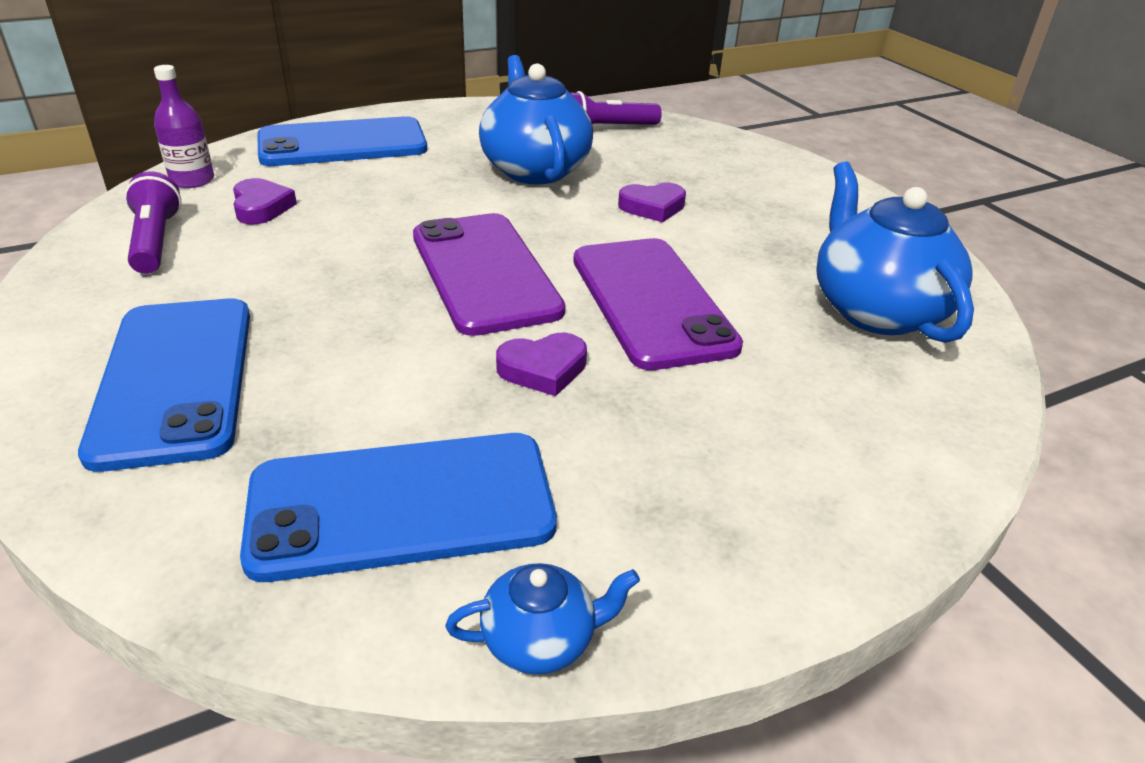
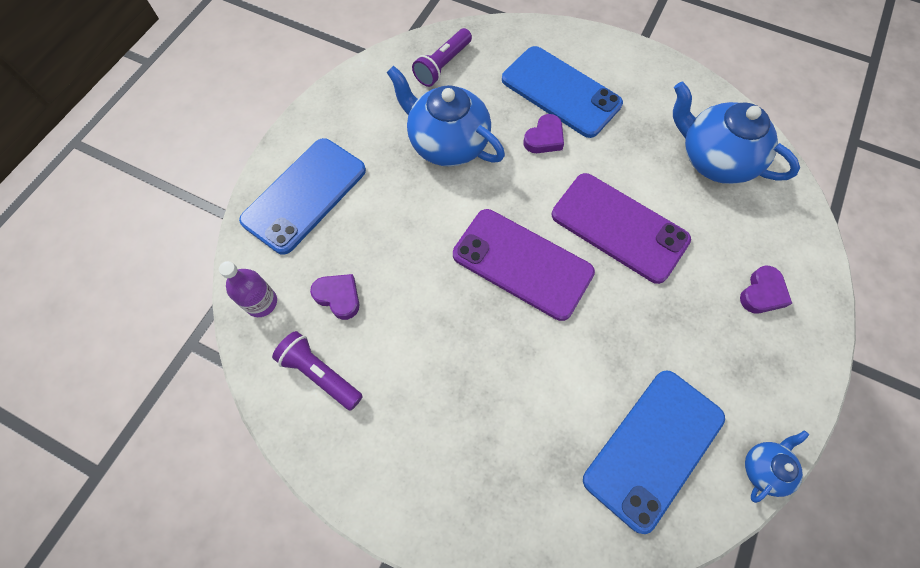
camera: 35 degrees left, 30 degrees up
(176, 379) = (474, 461): blue phone -> blue phone (561, 92)
(543, 369) = (621, 317): purple heart -> purple heart (762, 293)

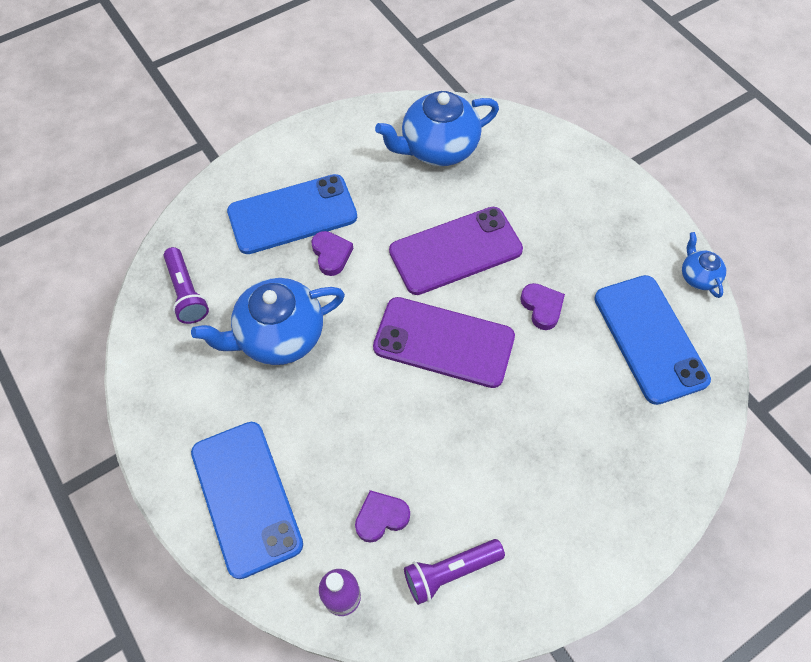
camera: 60 degrees left, 5 degrees down
(522, 264) = (443, 342): purple phone -> purple phone turned 45 degrees clockwise
(762, 293) = (569, 192): purple heart -> purple heart (542, 307)

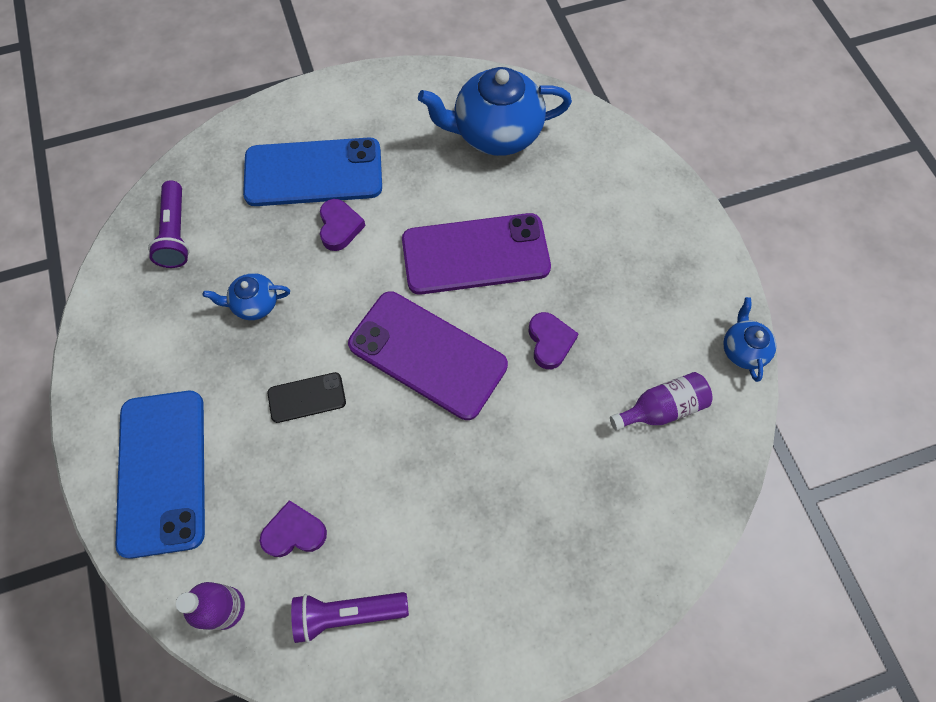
camera: 15 degrees right, 5 degrees up
(279, 336) = (255, 304): blue teapot -> blue teapot, size x0.49
(352, 403) = (307, 397): none -> black phone
(650, 338) = (661, 408): blue phone -> purple bottle

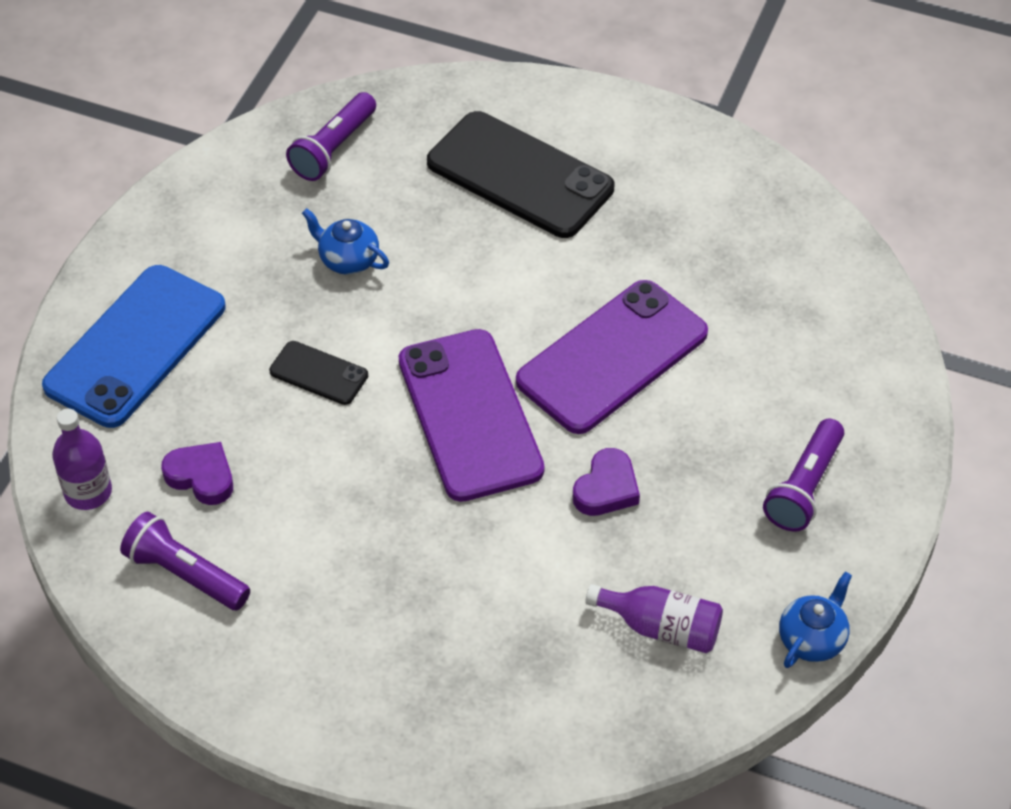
camera: 40 degrees right, 15 degrees down
(313, 172) = (520, 175): blue phone -> black phone
(340, 227) = (497, 243): purple heart -> none
(475, 254) = (612, 357): purple phone -> purple phone turned 75 degrees counterclockwise
(495, 133) = (754, 255): blue teapot -> none
(652, 258) = (804, 487): none -> purple flashlight

